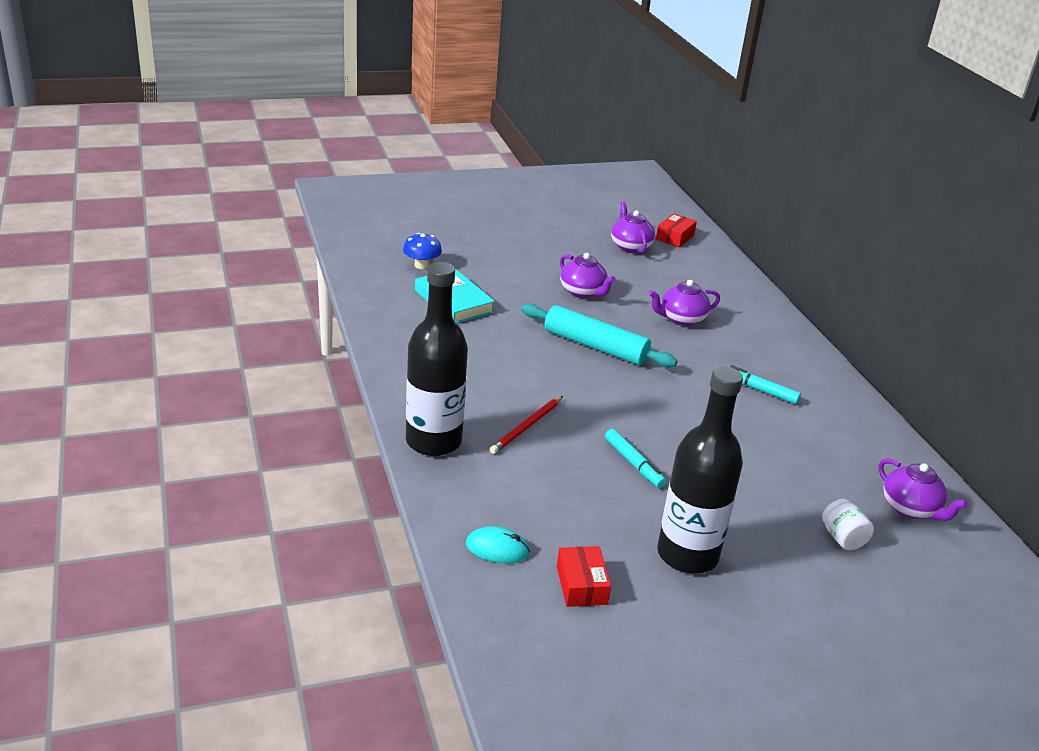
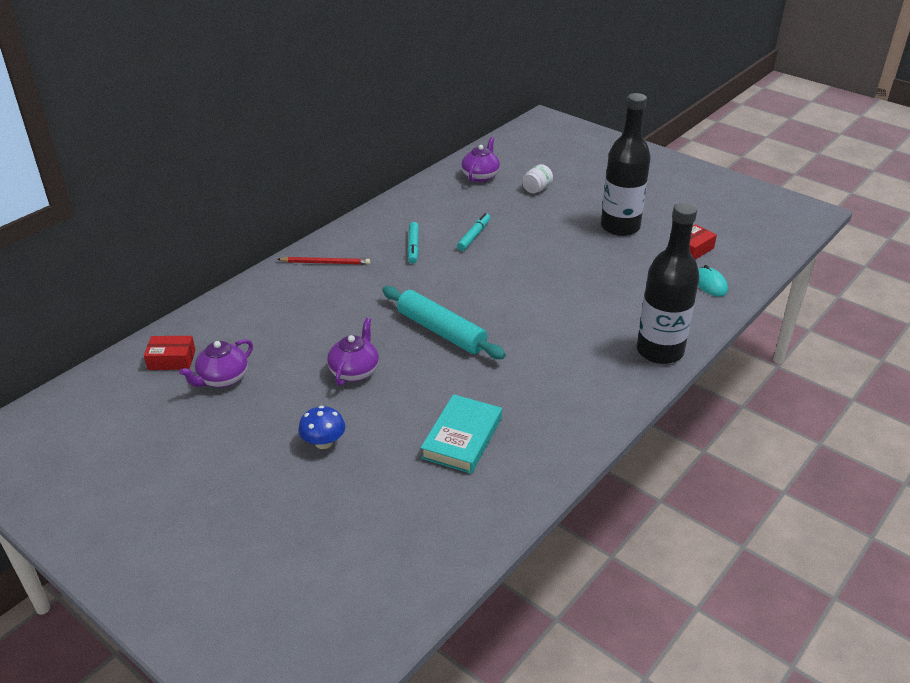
camera: 120 degrees left, 5 degrees up
(421, 265) = (416, 497): blue mushroom -> blue mushroom (323, 442)
(526, 427) = (587, 320): red pencil -> red pencil (326, 263)
(595, 346) = (441, 331): turquoise rolling pin -> turquoise rolling pin turned 45 degrees counterclockwise
(634, 463) = (565, 267): turquoise marker -> turquoise marker (474, 236)
(681, 319) = (345, 306): purple teapot -> none

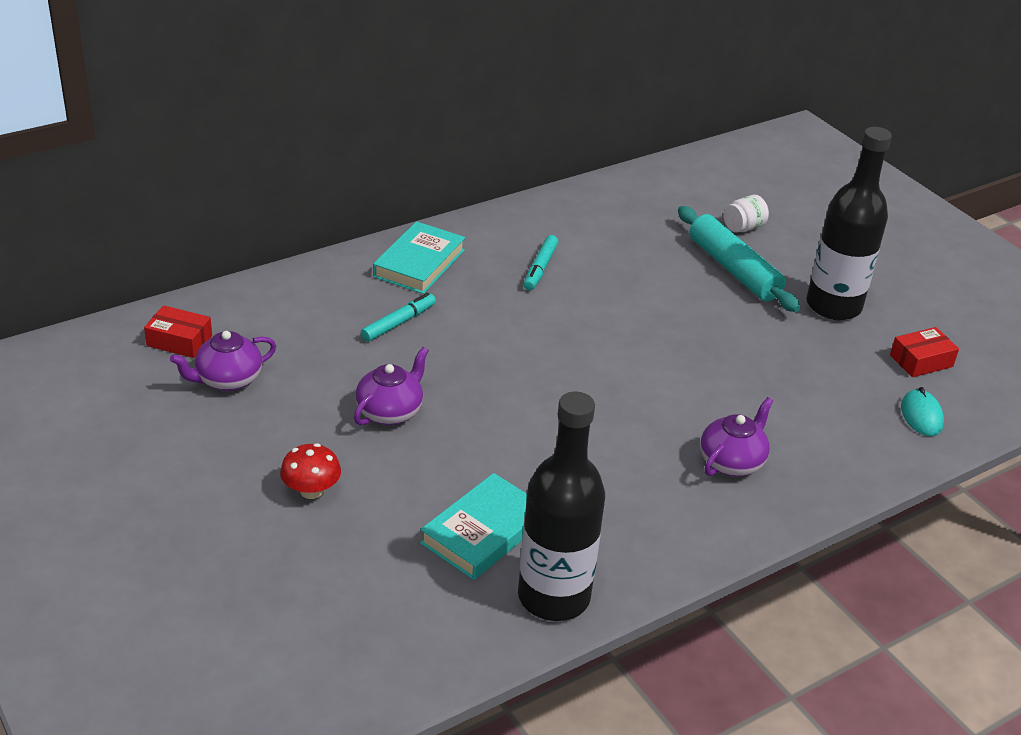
camera: 15 degrees right, 0 degrees up
(323, 442) = (311, 491): blue mushroom -> red mushroom
(326, 263) = (419, 263): red pencil -> turquoise book
(441, 331) = (523, 388): turquoise rolling pin -> turquoise rolling pin (733, 269)
(474, 236) = (626, 272): turquoise marker -> turquoise marker (398, 323)
(480, 176) = (675, 193): purple teapot -> purple teapot (732, 462)
(659, 351) = (802, 488): black bottle -> black bottle (553, 597)

